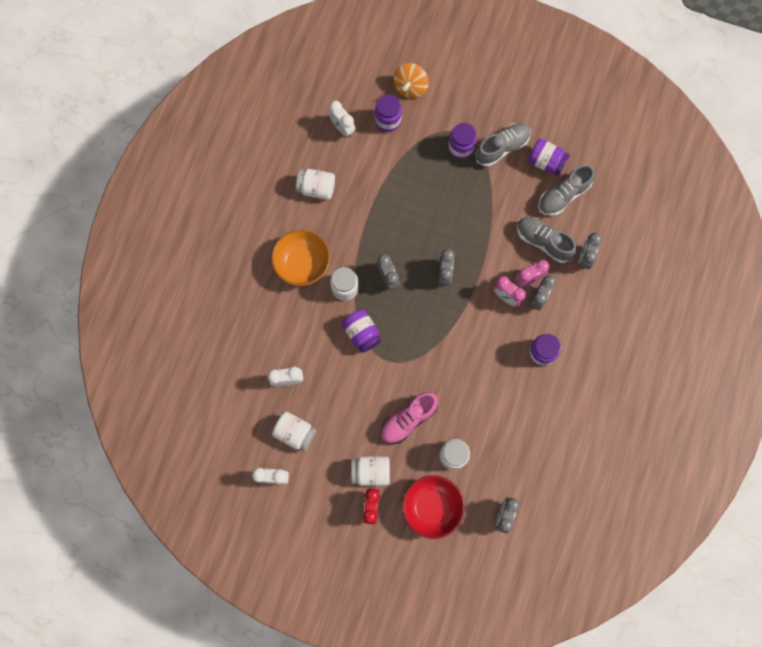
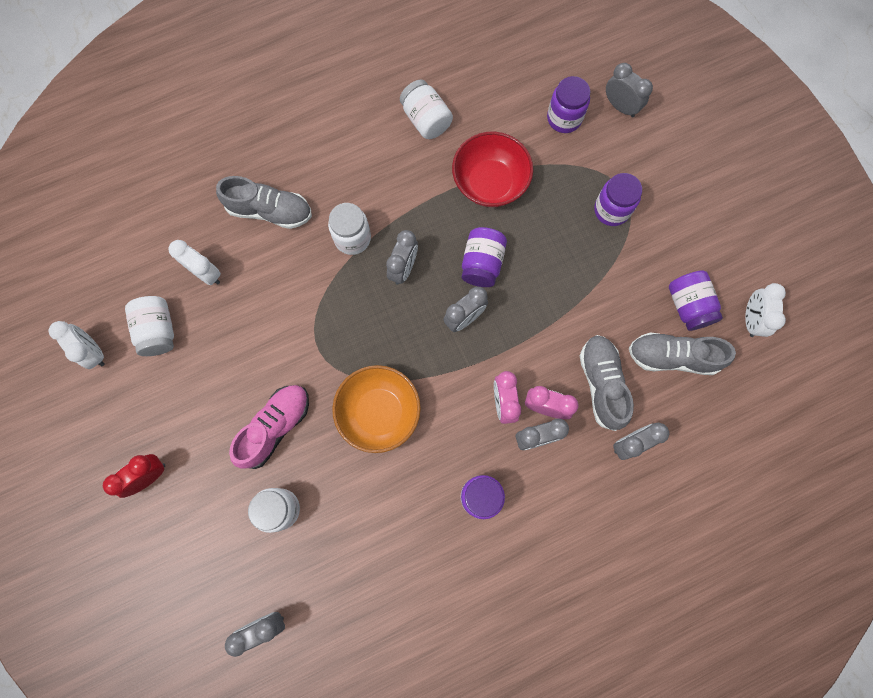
camera: 45 degrees right, 0 degrees up
(302, 264) = (337, 177): orange bowl -> orange bowl (379, 412)
(342, 128) = (511, 86): white clock -> white clock (751, 319)
(362, 333) = (322, 297): purple jar -> purple jar (482, 263)
(371, 471) = (185, 441): white jar -> none
(408, 419) = (275, 427): pink shoe -> pink shoe turned 120 degrees clockwise
(410, 87) = (620, 106): orange spinning top -> grey clock
(432, 507) = (204, 539): red bowl -> red bowl (490, 183)
(502, 147) = (655, 248): grey shoe -> grey shoe (270, 211)

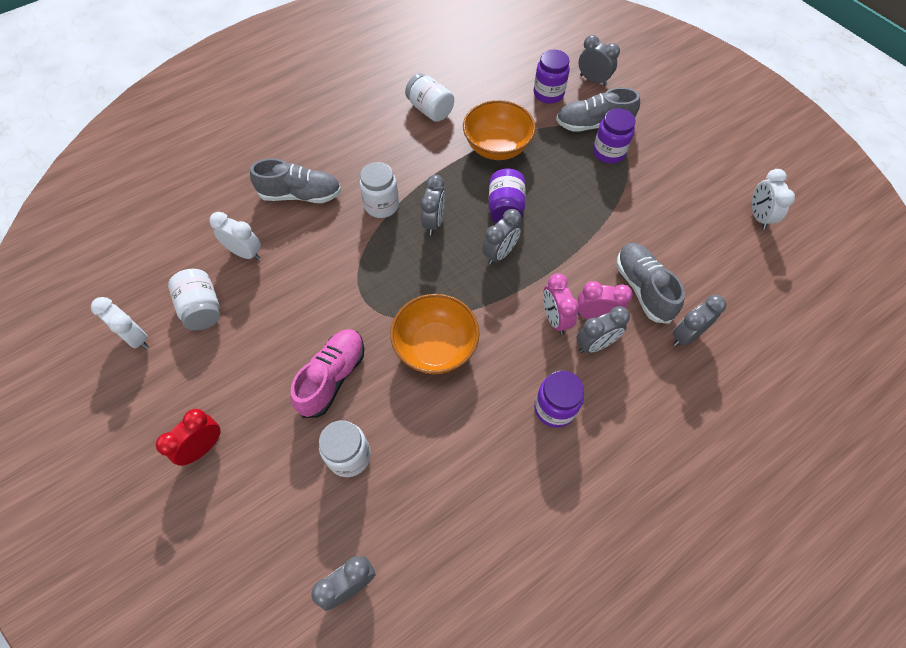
camera: 10 degrees left, 15 degrees down
(490, 183) = (497, 147): red bowl -> orange bowl
(672, 357) = (700, 256): grey shoe -> grey shoe (593, 125)
(688, 305) = (700, 214): purple jar -> none

